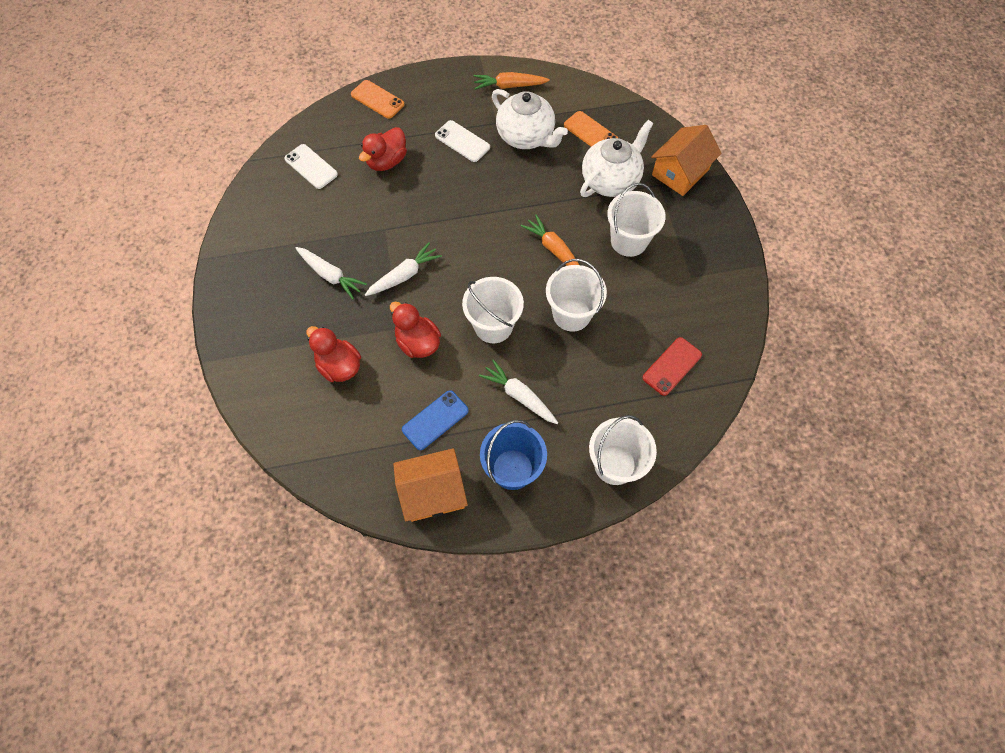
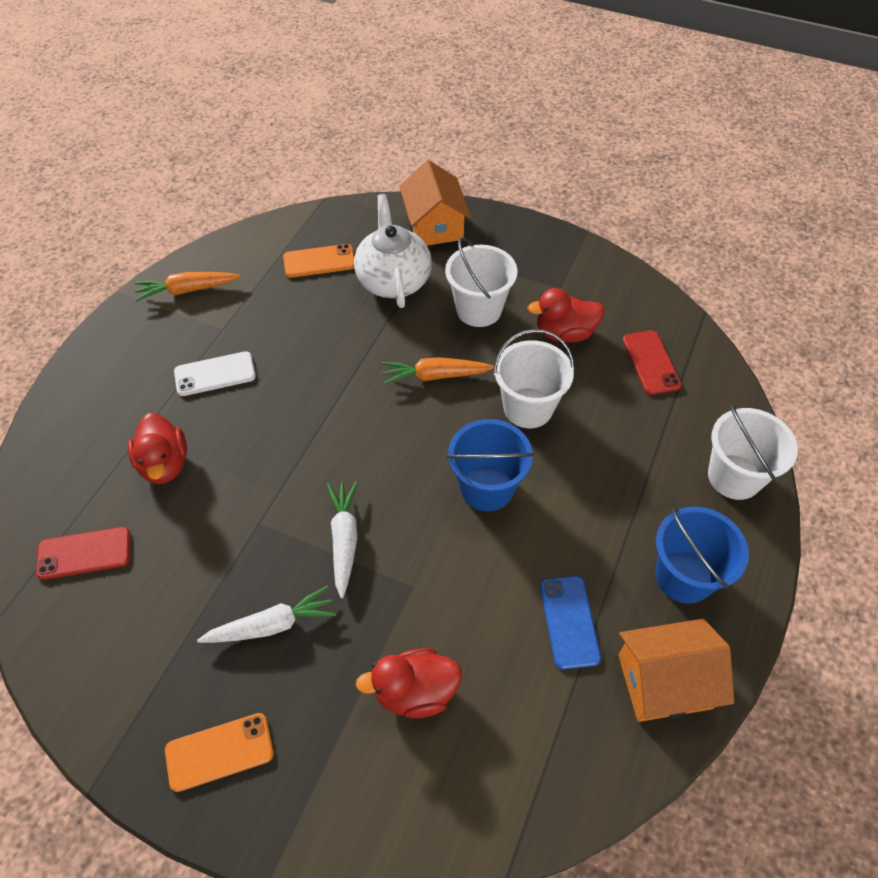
camera: 55 degrees left, 10 degrees down
(311, 167) = (84, 553): white phone -> red phone
(377, 99) = (64, 422): orange phone -> orange phone (219, 752)
(418, 342) = (450, 579): red duck -> red duck (564, 333)
(432, 492) = (664, 681): orange house -> orange house turned 60 degrees clockwise
(493, 326) = (487, 488): white bucket -> blue bucket
(509, 86) = (187, 290): orange carrot -> orange carrot turned 45 degrees clockwise
(519, 396) = (595, 515): white carrot -> none
(526, 136) = (269, 315): white teapot -> none

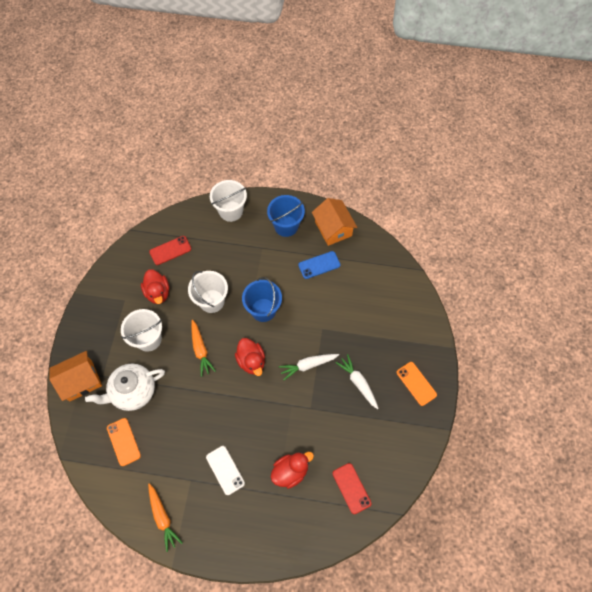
camera: 105 degrees left, 10 degrees up
(415, 692) = (367, 316): red duck -> red duck (251, 361)

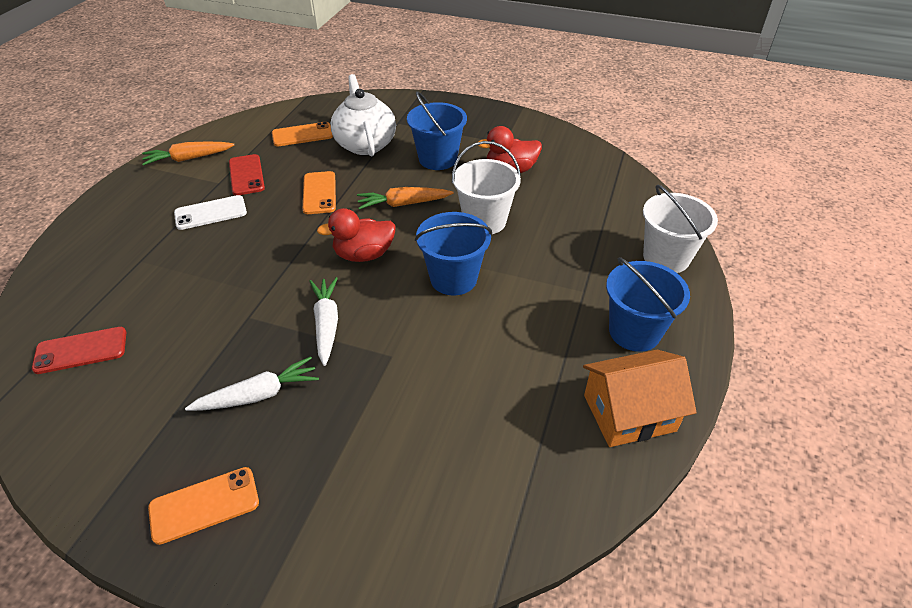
camera: 100 degrees right, 20 degrees down
(81, 380) = (397, 108): orange house -> none
(148, 339) = (437, 159): white bucket -> blue bucket
(170, 250) = (584, 185): red phone -> red phone (246, 175)
(195, 405) = (319, 193): none -> orange phone
(290, 471) = (162, 279): red duck -> none
(319, 265) = (536, 372): blue phone -> none

